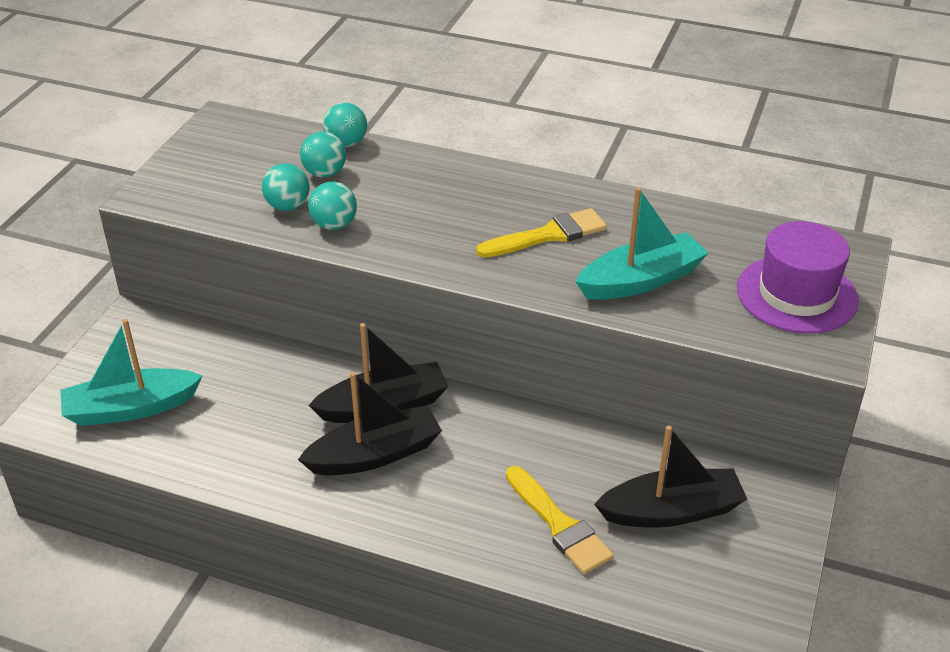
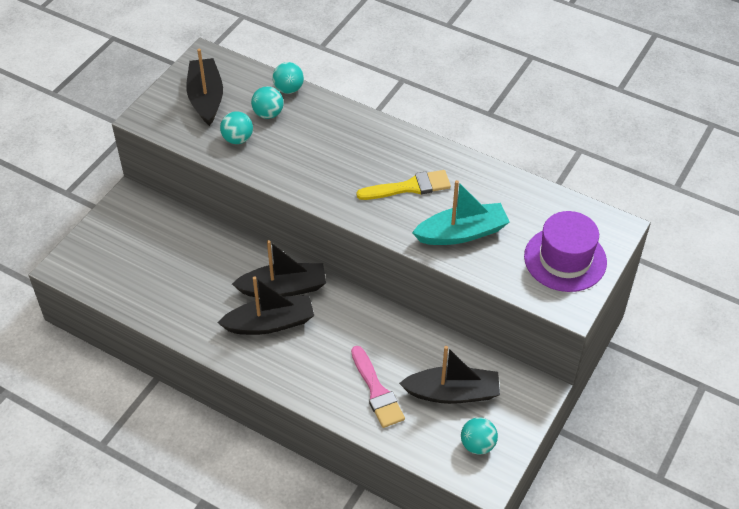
camera: 10 degrees right, 10 degrees up
(131, 408) = (119, 266): turquoise boat -> none
(232, 165) = (206, 98): none -> black boat
(334, 225) = (266, 159): turquoise ball -> turquoise ball (477, 445)
(559, 524) = (377, 391): yellow brush -> pink brush

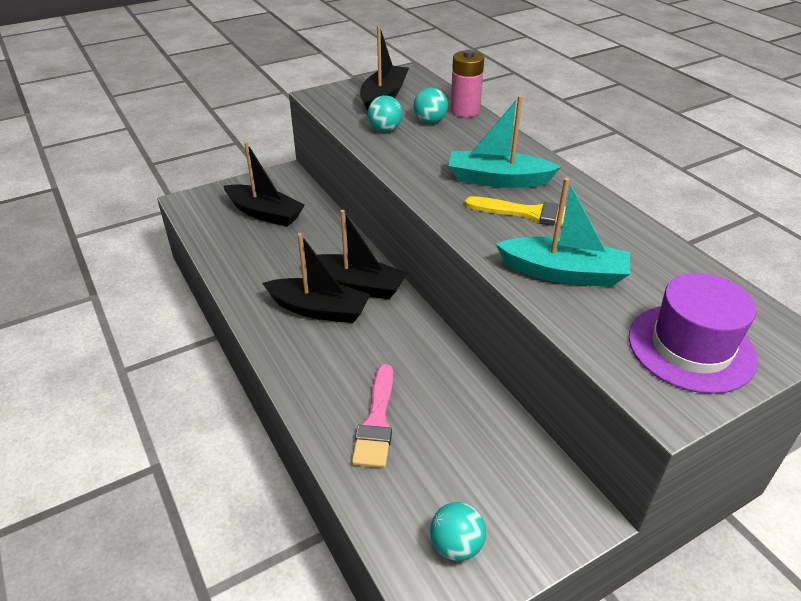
camera: 30 degrees right, 10 degrees down
(288, 89) = (465, 111): turquoise ball -> pink battery
(366, 161) = (498, 180): none -> turquoise boat
(452, 393) = (465, 465): black boat -> black boat (265, 213)

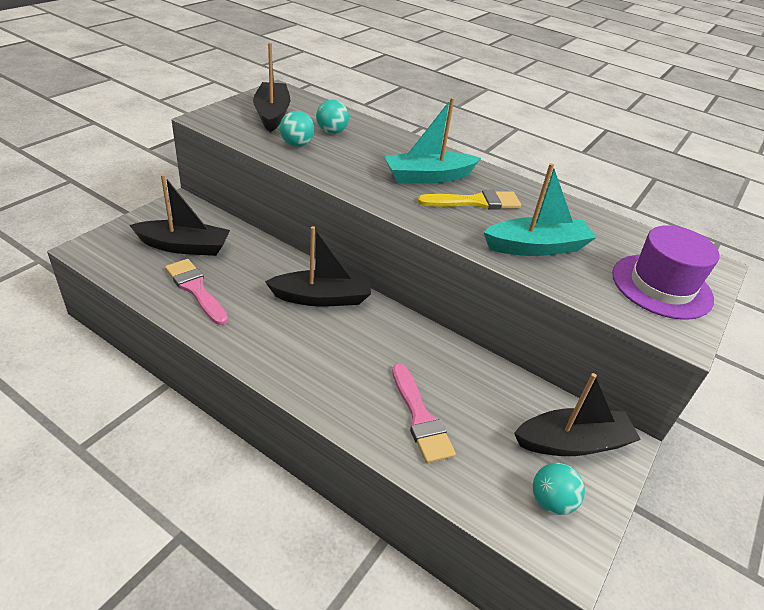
camera: 30 degrees left, 0 degrees up
(251, 253) = (196, 289): none -> pink brush
(319, 309) = (301, 329): black boat -> black boat (572, 443)
(465, 111) = (355, 119): pink battery -> none

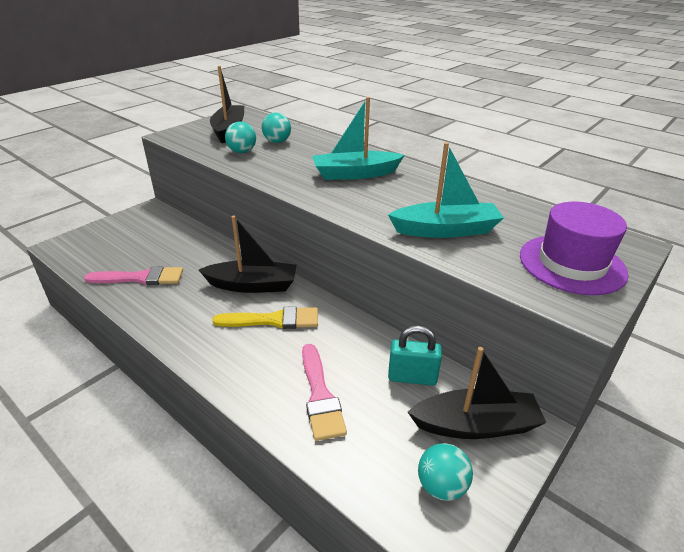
camera: 10 degrees right, 5 degrees down
(184, 246) = (142, 243): black boat -> none
(196, 289) = (140, 278): pink brush -> pink brush turned 120 degrees clockwise
(475, 202) = (394, 193): yellow brush -> yellow brush (273, 320)
(505, 397) = (412, 377): none -> turquoise padlock

